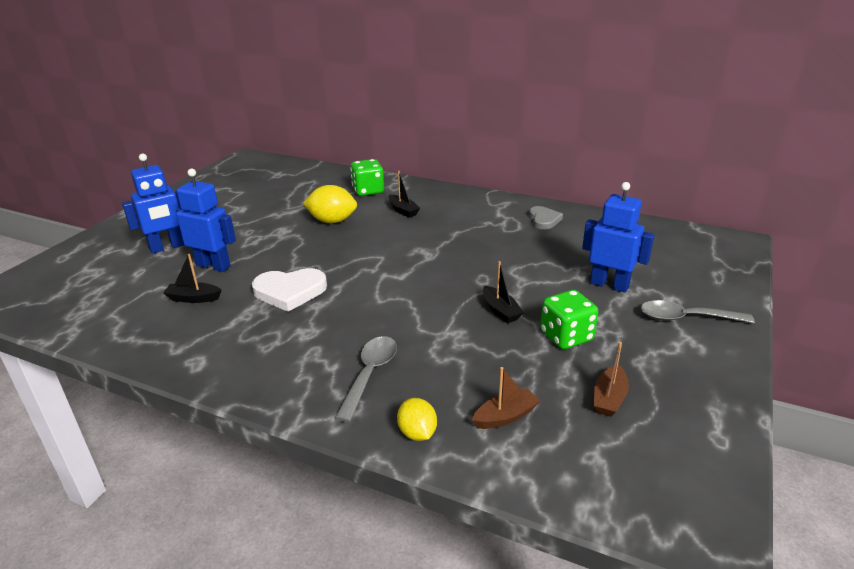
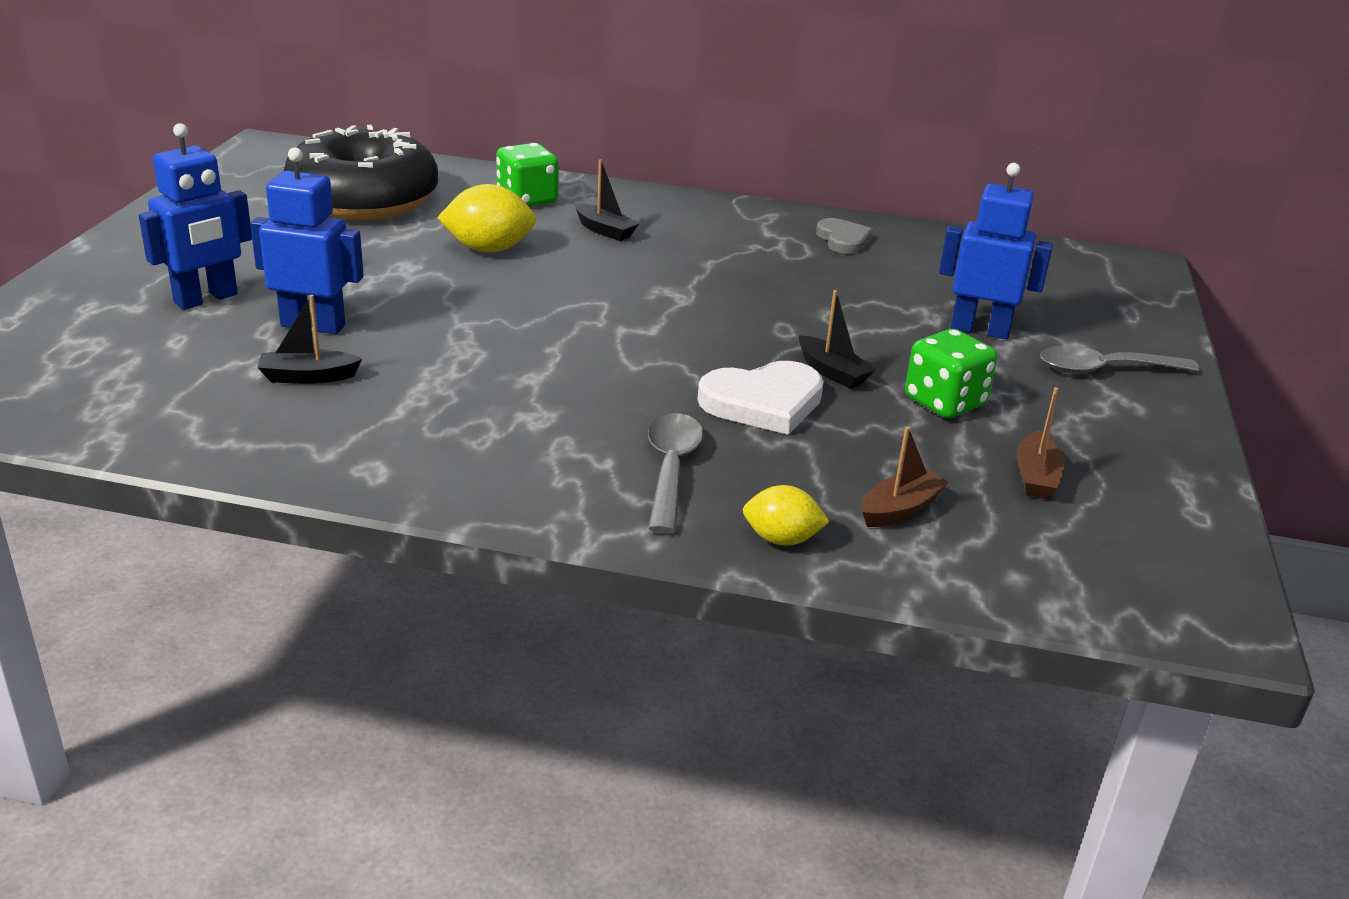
camera: 15 degrees left, 0 degrees up
(279, 190) = (363, 200): none -> black donut
(290, 291) = (474, 360): white heart -> white heart (763, 402)
(417, 433) = (781, 539): yellow lemon -> yellow lemon turned 45 degrees counterclockwise

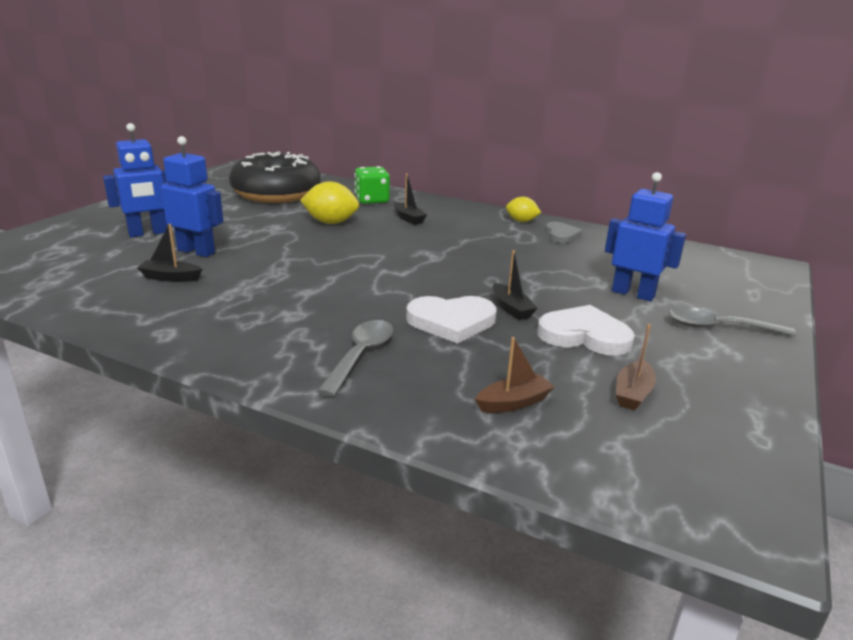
camera: 15 degrees right, 5 degrees down
(781, 539) = (411, 412): yellow lemon -> yellow lemon (521, 221)
(944, 402) = (584, 335): green dice -> white heart

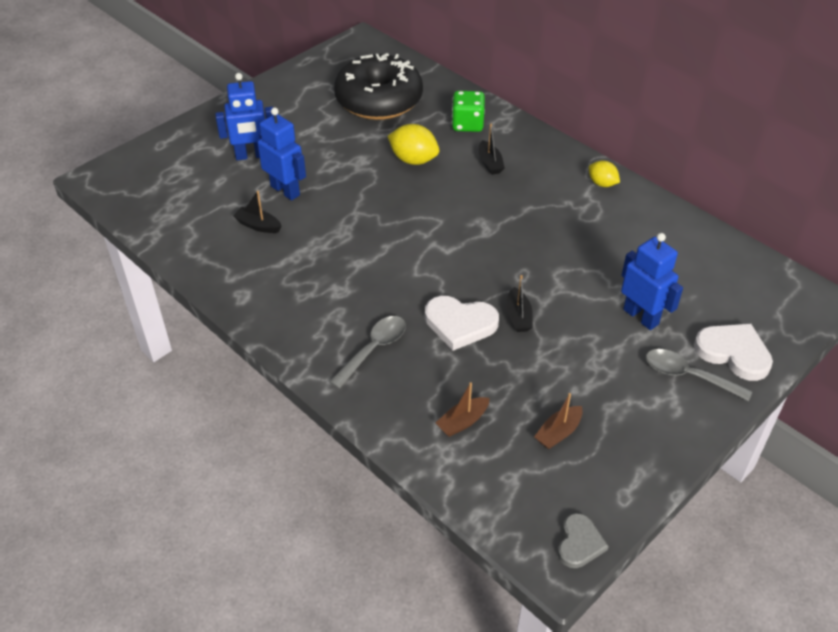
camera: 20 degrees right, 20 degrees up
(513, 403) = (462, 422): brown boat -> brown boat turned 150 degrees clockwise
(561, 235) = (629, 214): grey heart -> grey heart (579, 543)
(584, 335) = (561, 362): white heart -> white heart (733, 353)

